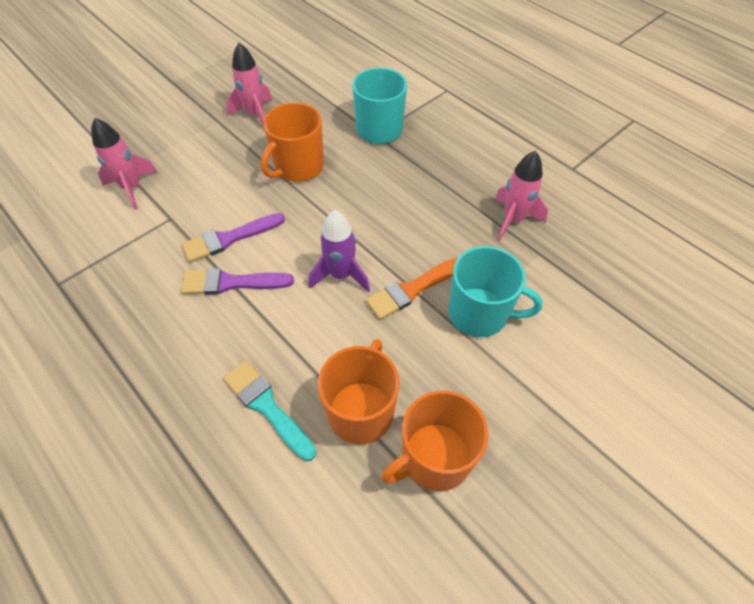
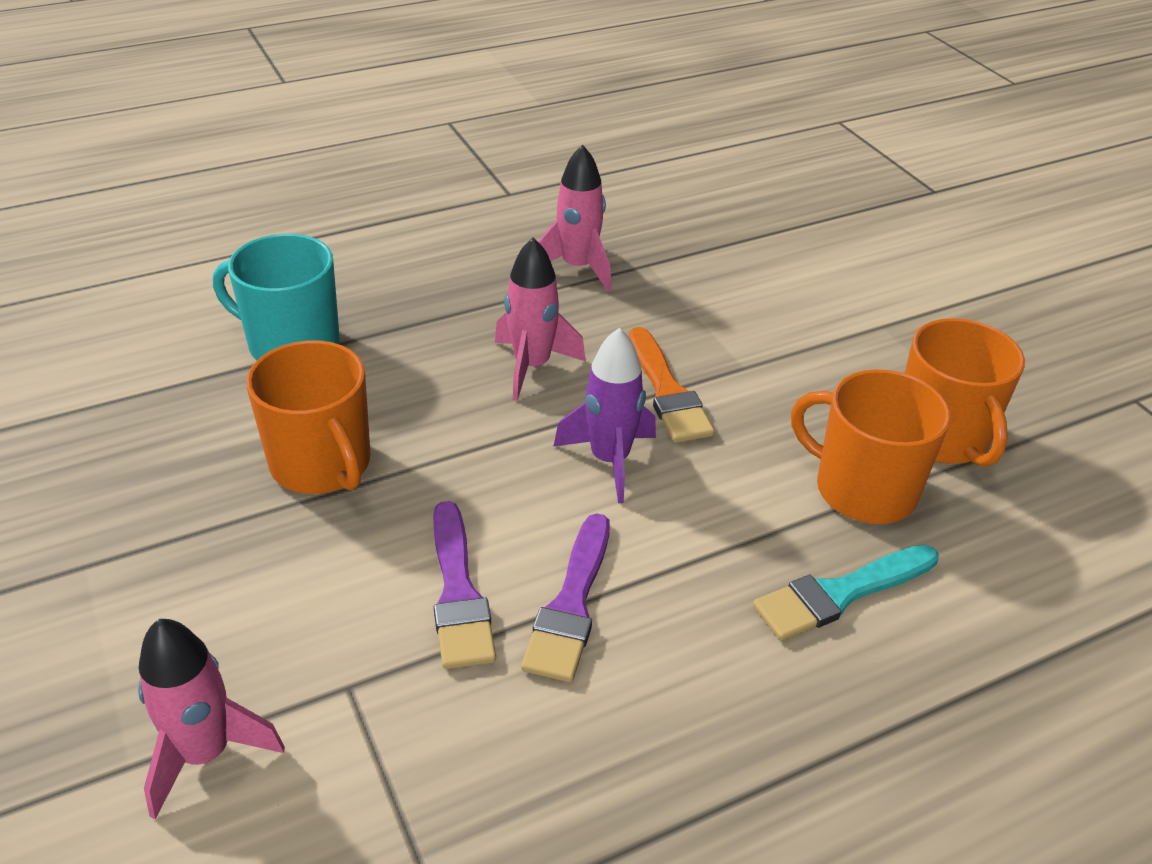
camera: 75 degrees left, 15 degrees down
(255, 114) = (112, 501): pink rocket -> pink rocket (532, 366)
(479, 313) = (730, 341): turquoise mug -> none

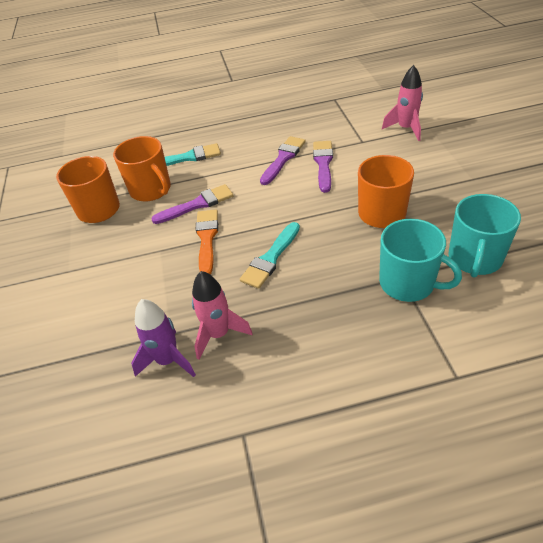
camera: 160 degrees left, 5 degrees up
(165, 388) = (474, 258): none -> turquoise mug
(532, 366) = (271, 258): pink rocket -> turquoise brush
(609, 460) = (249, 207): purple rocket -> purple rocket (168, 360)
(729, 459) = (197, 204): none -> purple brush

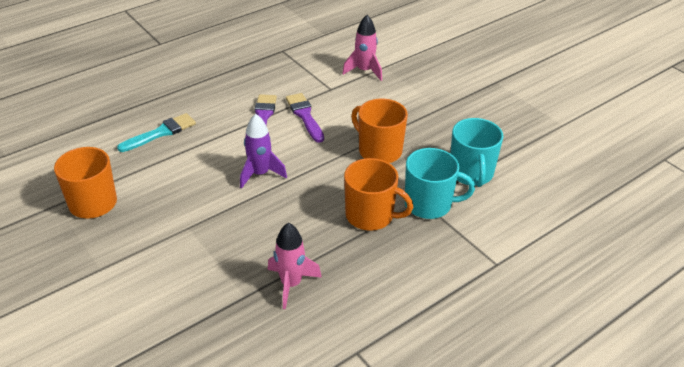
camera: 30 degrees left, 5 degrees down
(151, 190) = (140, 172): orange mug -> orange mug (370, 215)
(168, 360) = (257, 317): purple rocket -> purple rocket (260, 174)
(197, 204) = (200, 177): purple brush -> none
(207, 238) = (230, 206): orange brush -> none
(271, 258) = (302, 210): turquoise brush -> none

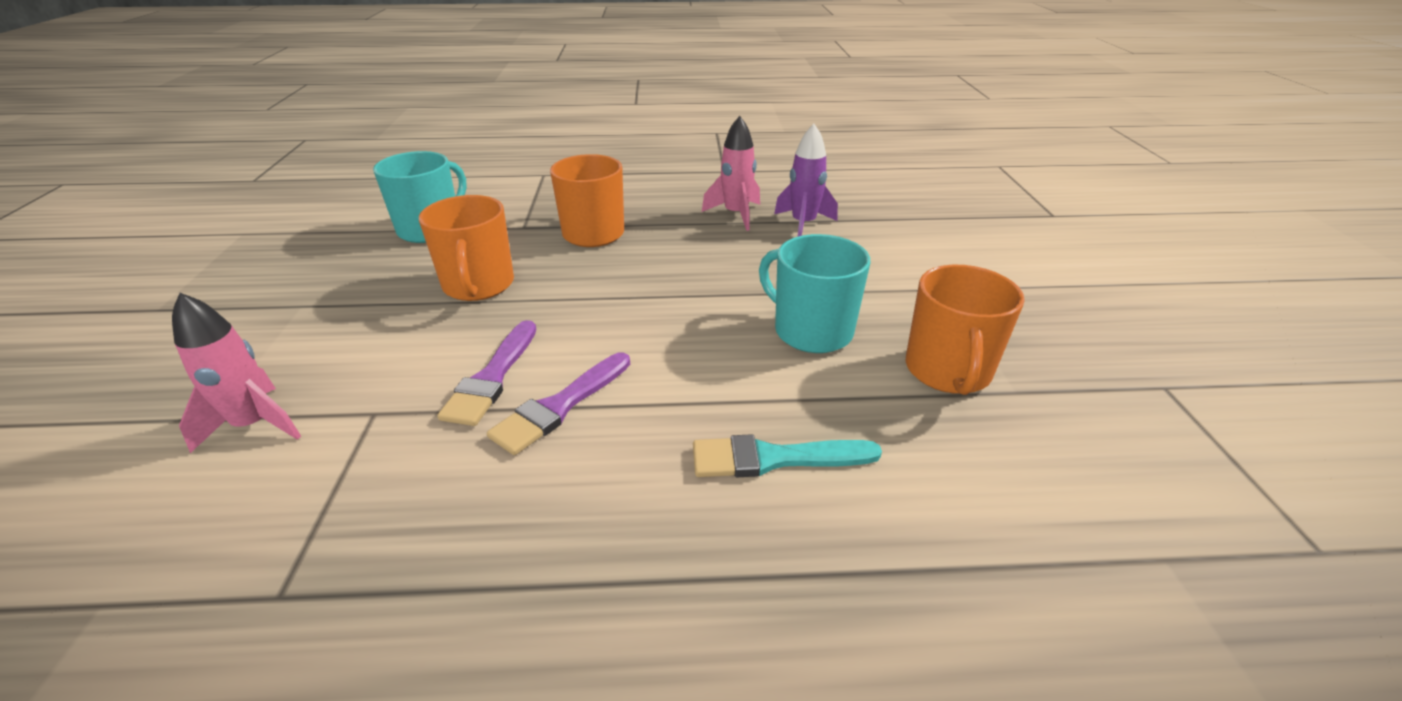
camera: 145 degrees left, 5 degrees down
(260, 174) = (664, 317): purple rocket -> purple rocket (803, 224)
(429, 204) = (521, 222): turquoise mug -> turquoise mug (811, 331)

